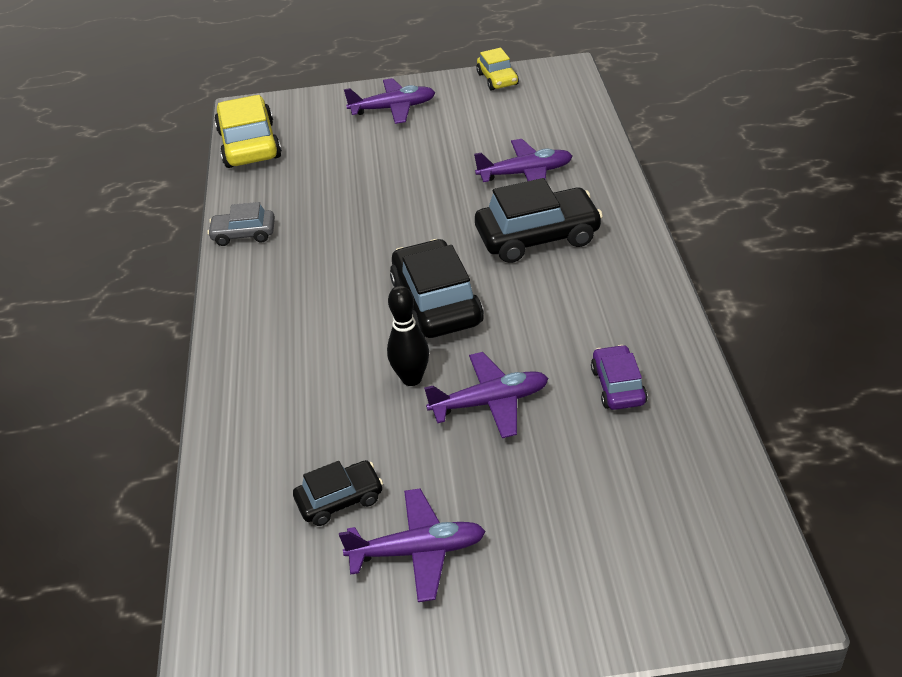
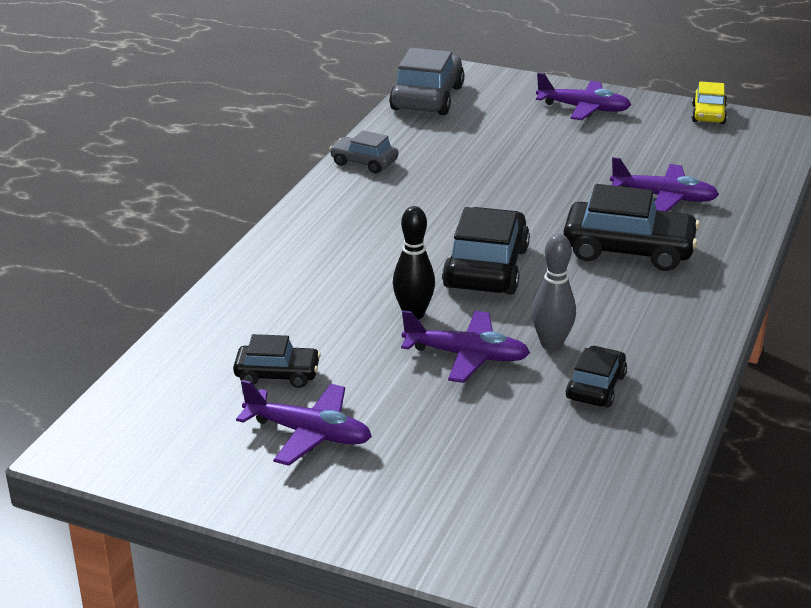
camera: 25 degrees right, 10 degrees down
(249, 145) = (427, 98): yellow car -> grey car
(550, 359) = (551, 344): none -> grey bowling pin
(618, 386) = (596, 387): purple car -> black car

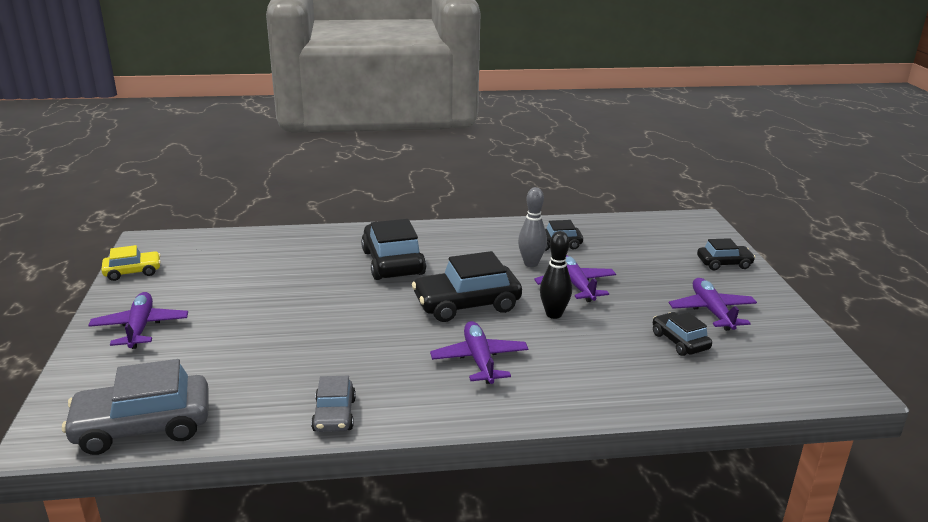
camera: 120 degrees left, 5 degrees down
(413, 523) = (724, 263): none -> black car
(664, 197) = (303, 264): purple plane -> purple plane (479, 360)

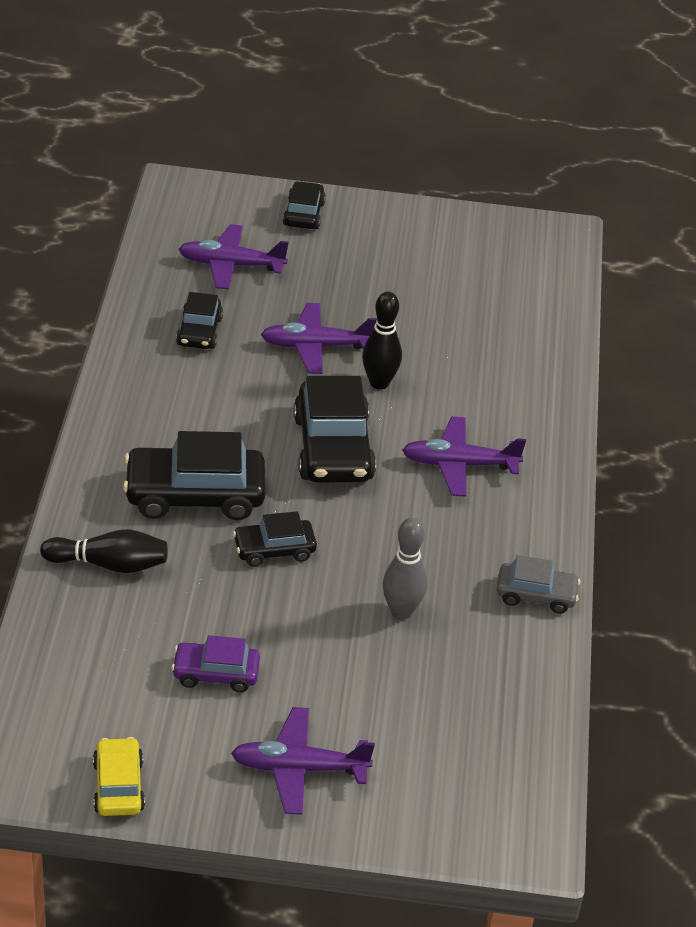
camera: 80 degrees left, 15 degrees up
(143, 426) = (525, 756): grey car -> none
(228, 289) = (216, 674): none -> purple car
(319, 246) = (109, 564): none -> black bowling pin
(531, 264) = (246, 368): grey bowling pin -> grey bowling pin (401, 611)
(679, 341) = (461, 309): black car -> black car (274, 550)
(711, 311) = (408, 264): purple plane -> purple plane (230, 265)

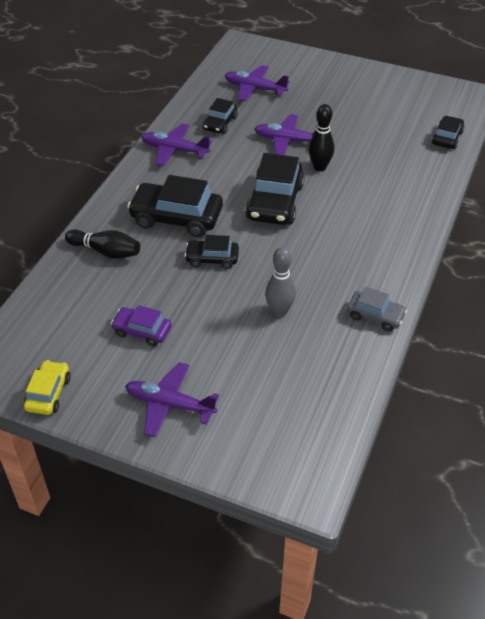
camera: 20 degrees right, 5 degrees up
(303, 214) = (310, 65): black car -> black car (447, 138)
(459, 464) = (353, 224): purple plane -> purple plane (174, 150)

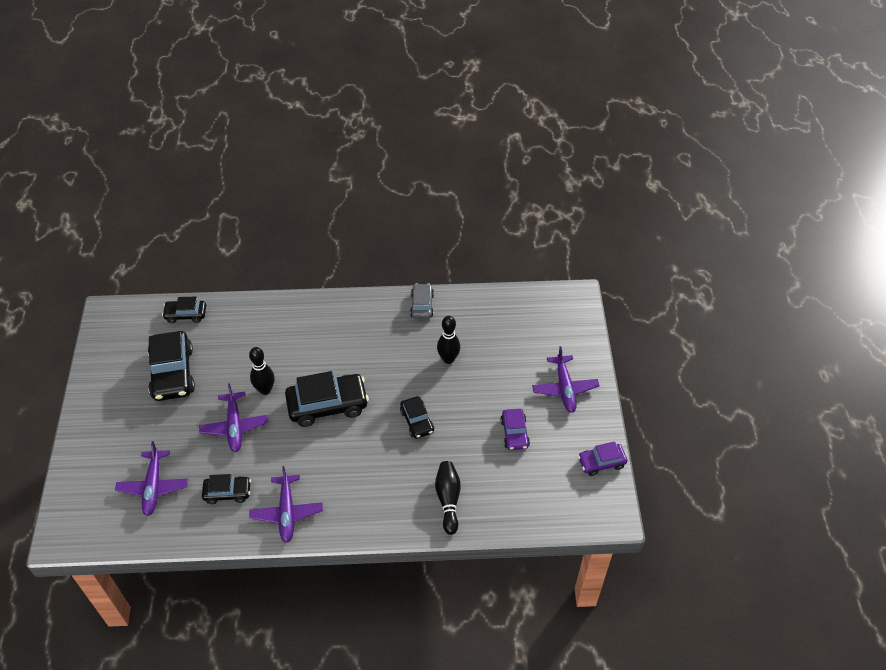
camera: 115 degrees left, 5 degrees up
(48, 393) = (601, 462): yellow car -> purple car
(176, 218) = (381, 467): black car -> black car (173, 373)
(279, 311) = (448, 359): grey bowling pin -> black bowling pin

